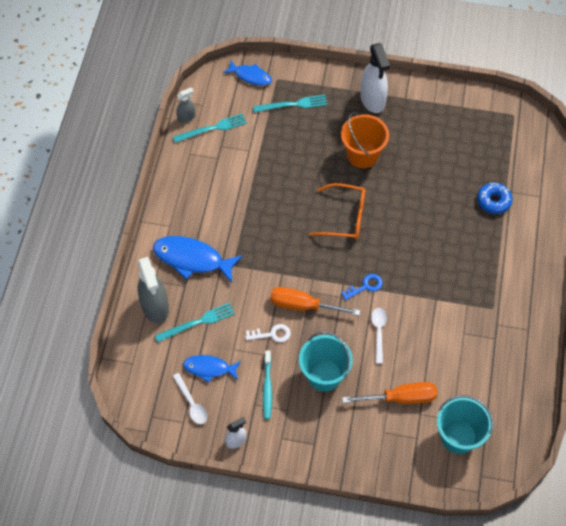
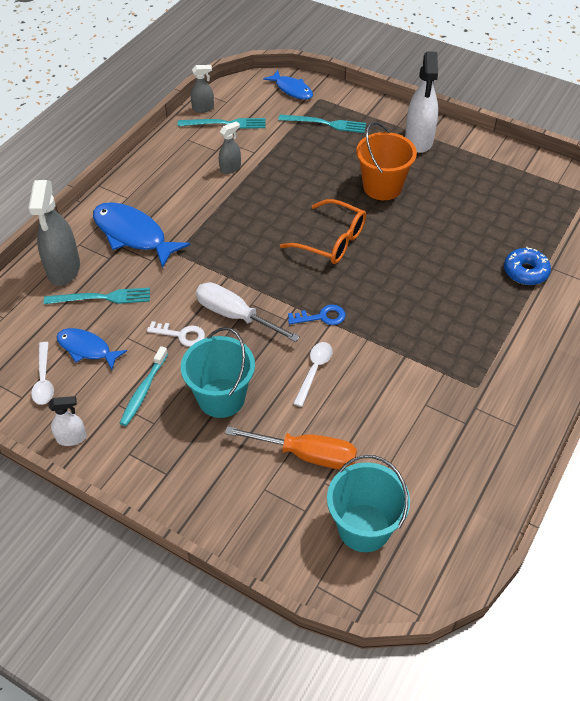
camera: 20 degrees right, 10 degrees down
(237, 172) = (230, 168): none -> grey spray bottle
(303, 305) = (235, 316): orange screwdriver -> white screwdriver

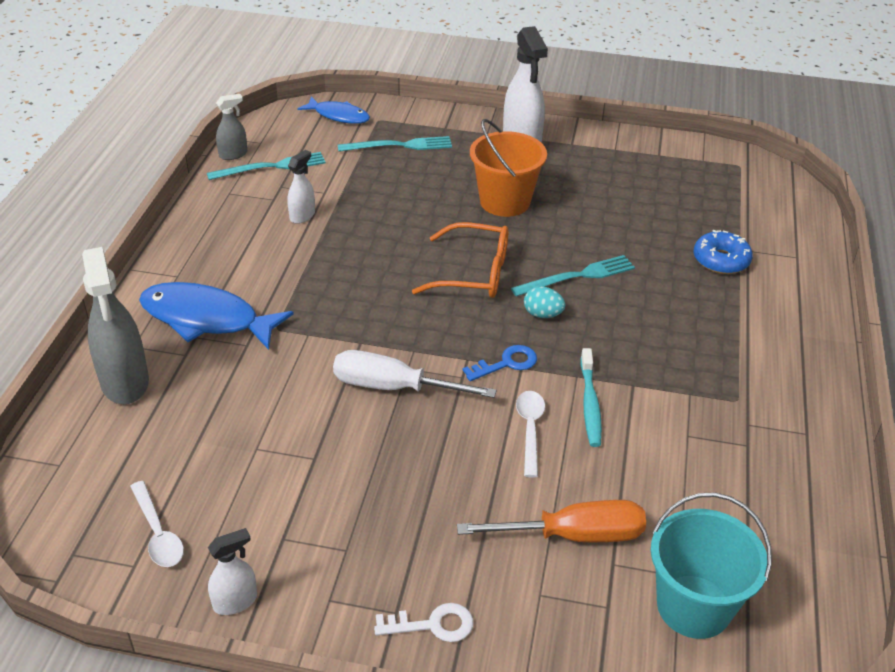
camera: 20 degrees left, 10 degrees down
(87, 349) = (205, 477): blue fish -> none
(102, 298) = (197, 406): turquoise fork -> turquoise fork (577, 276)
(143, 391) = (312, 511): turquoise toothbrush -> turquoise toothbrush (590, 404)
(181, 335) = (331, 427): white key -> white key (432, 625)
(221, 398) = (424, 493): turquoise bucket -> none
(230, 168) = (302, 216): grey spray bottle -> white spray bottle
(366, 285) = (542, 314): none -> turquoise egg

